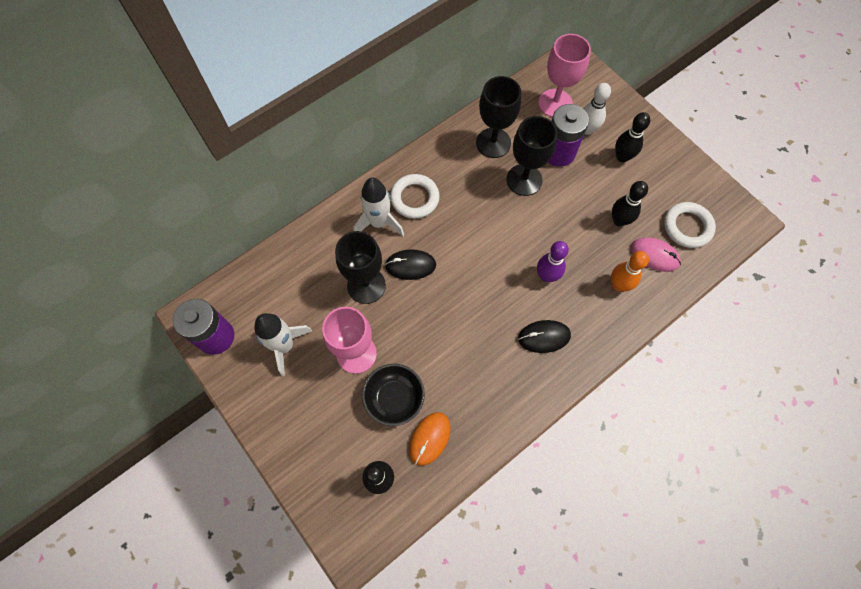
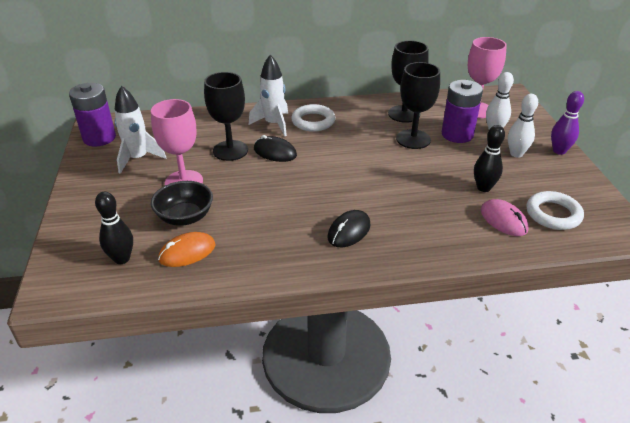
camera: 30 degrees right, 30 degrees down
(544, 337) = (349, 231): black mouse -> black mouse turned 75 degrees counterclockwise
(546, 276) = (385, 196): purple bowling pin -> purple bowling pin (559, 151)
(618, 285) = (450, 226): orange bowling pin -> none
(622, 157) = (516, 154): black bowling pin -> white bowling pin

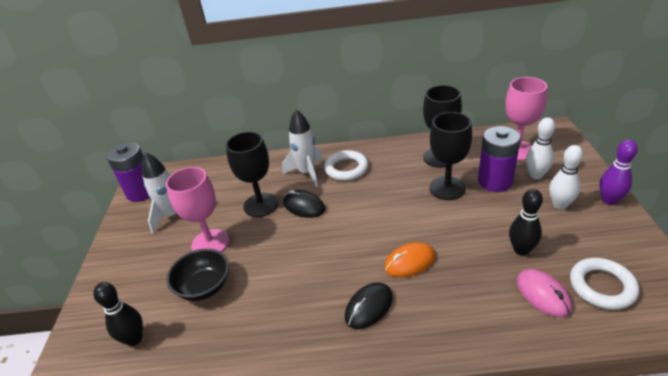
camera: 10 degrees right, 0 degrees up
(187, 252) = (199, 332): orange mouse -> orange mouse (410, 262)

